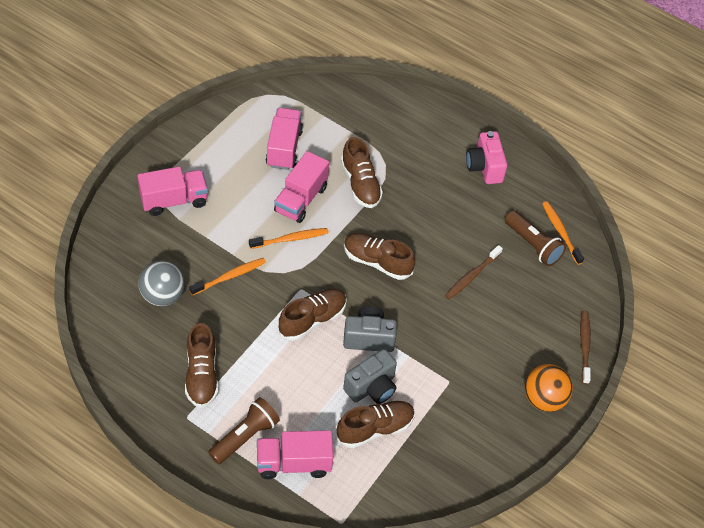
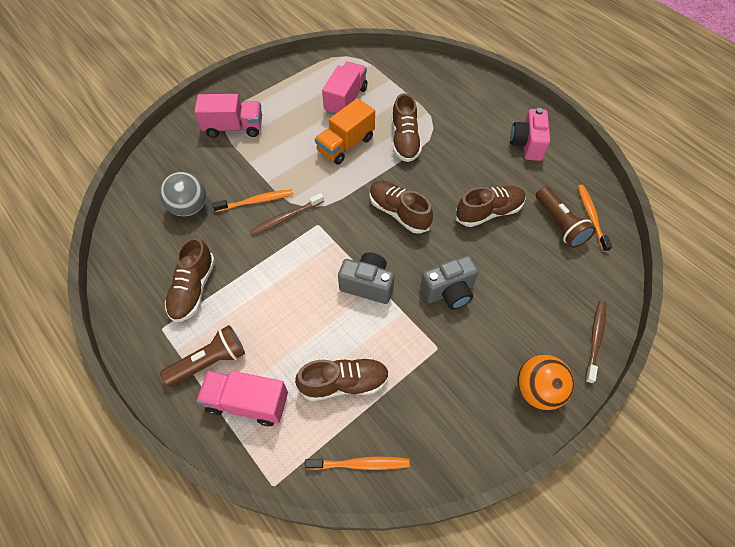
camera: 20 degrees right, 5 degrees up
(290, 239) = (324, 177): orange toothbrush -> orange toothbrush (359, 464)
(301, 199) = (346, 145): pink truck -> orange truck
(312, 320) = (318, 256): brown shoe -> brown shoe (488, 212)
(372, 387) = (354, 337): grey camera -> grey camera (449, 292)
(472, 276) = (489, 243): brown toothbrush -> brown toothbrush (286, 218)

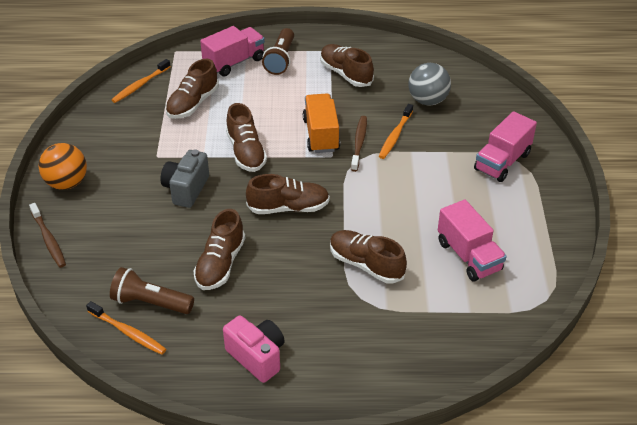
camera: 130 degrees right, 15 degrees down
(346, 145) = (404, 220): orange truck -> orange truck (321, 135)
(367, 285) = (246, 152): grey camera -> brown shoe

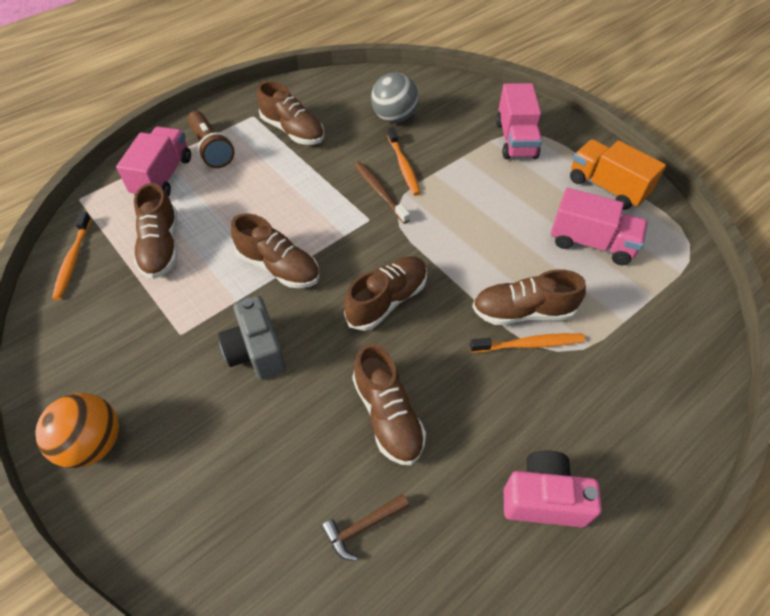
camera: 40 degrees left, 10 degrees up
(48, 239) = (143, 542): brown toothbrush -> none
(128, 332) = (377, 591): orange toothbrush -> orange toothbrush (529, 344)
(151, 303) = (362, 527): brown flashlight -> brown hammer
(321, 135) = (335, 204): orange truck -> orange truck (607, 187)
(345, 74) = (293, 131): brown shoe -> brown shoe turned 150 degrees counterclockwise

